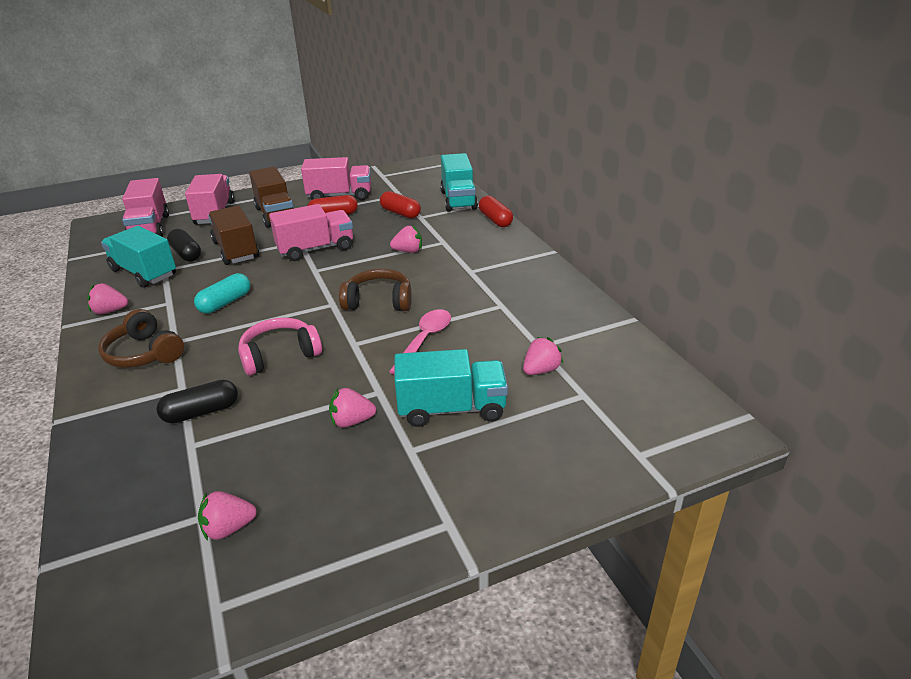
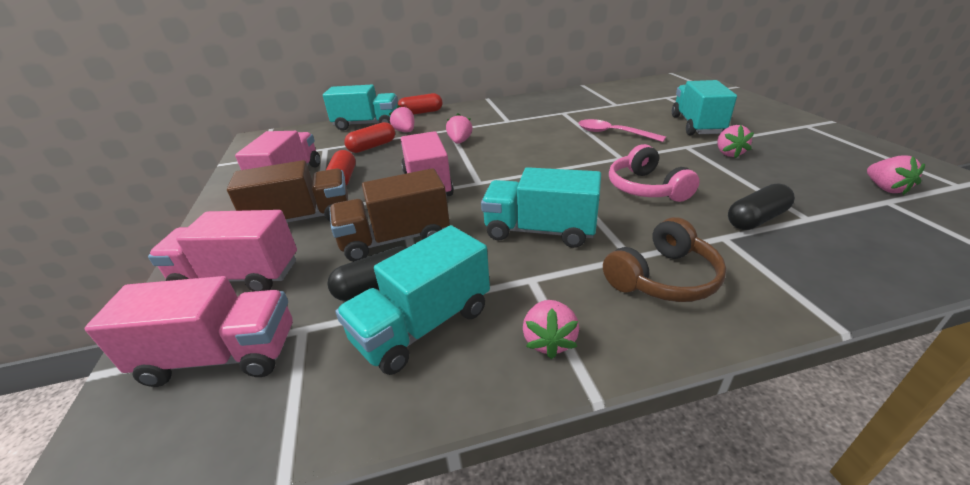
camera: 80 degrees left, 0 degrees up
(201, 412) = (756, 219): black capsule -> black capsule turned 75 degrees clockwise
(225, 303) = (540, 231): turquoise capsule -> turquoise truck
(379, 301) = (550, 150): brown headphones -> none
(541, 370) = (644, 104): pink strawberry -> pink strawberry (405, 131)

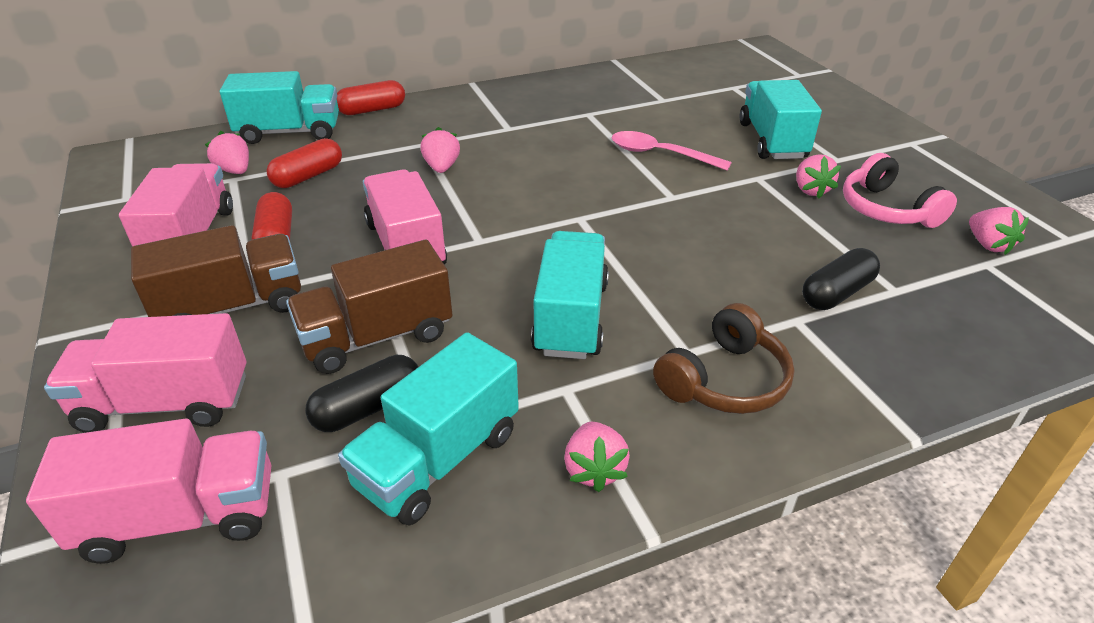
camera: 10 degrees left, 5 degrees up
(405, 131) = (354, 147): pink strawberry -> pink strawberry (235, 171)
(540, 231) = (571, 318): turquoise truck -> turquoise truck turned 90 degrees clockwise
(646, 188) = (705, 247): pink headphones -> pink headphones (887, 209)

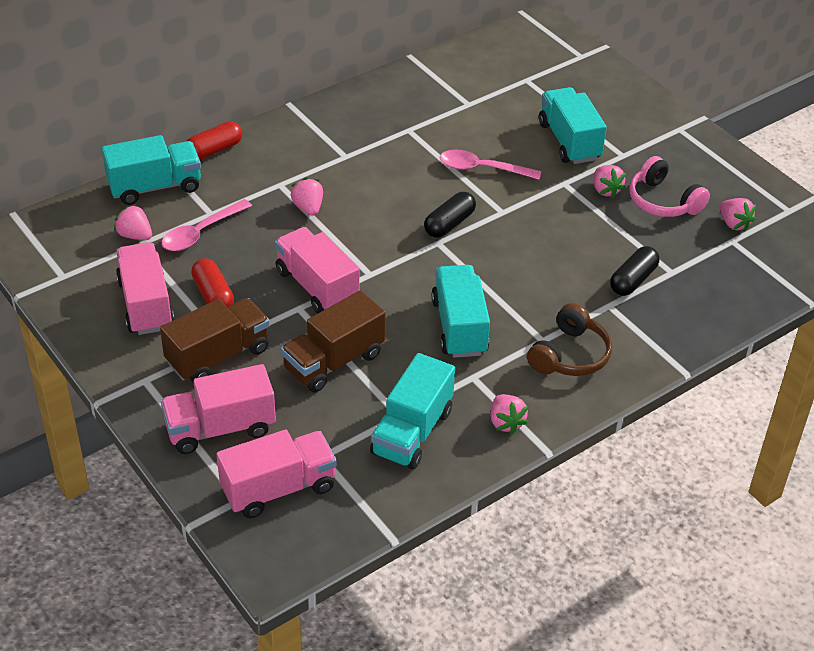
camera: 15 degrees left, 5 degrees up
(308, 176) = (201, 232): red capsule -> pink spoon
(368, 408) = (353, 409): black capsule -> black capsule (449, 224)

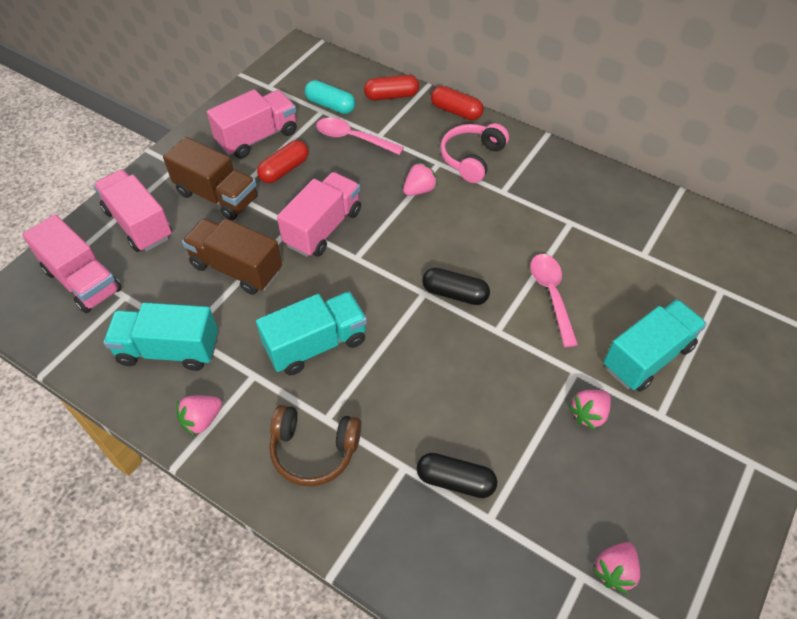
camera: 70 degrees right, 10 degrees up
(135, 235) = (330, 105): pink strawberry -> turquoise capsule
(155, 187) = (391, 96): turquoise truck -> red capsule
(663, 201) = (606, 478): pink headphones -> pink headphones (472, 158)

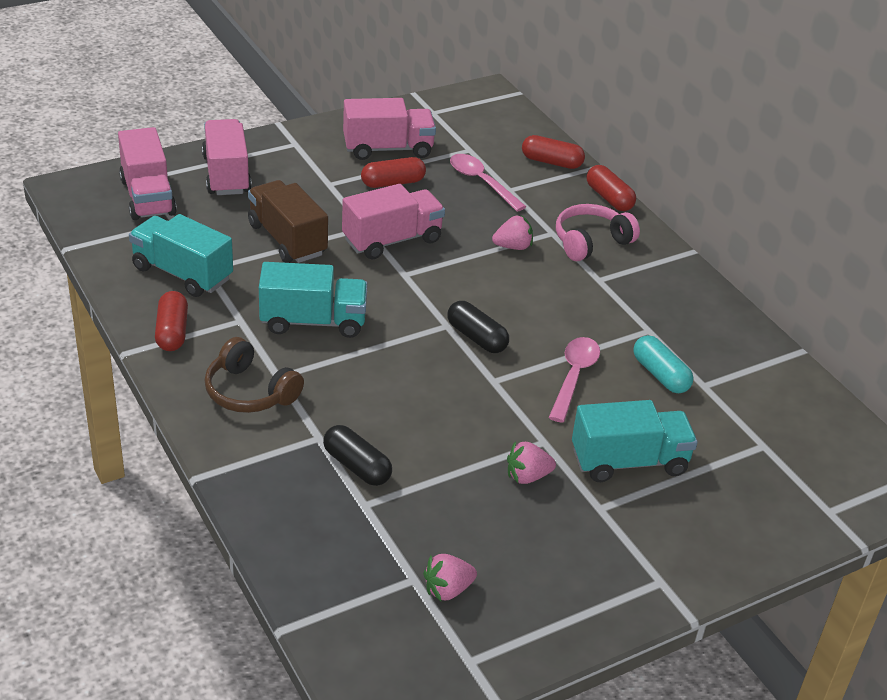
camera: 25 degrees right, 15 degrees down
(202, 420) = (172, 332): pink strawberry -> red capsule
(217, 196) = (313, 180): brown truck -> none
(330, 105) = (482, 148): turquoise capsule -> turquoise capsule (660, 375)

